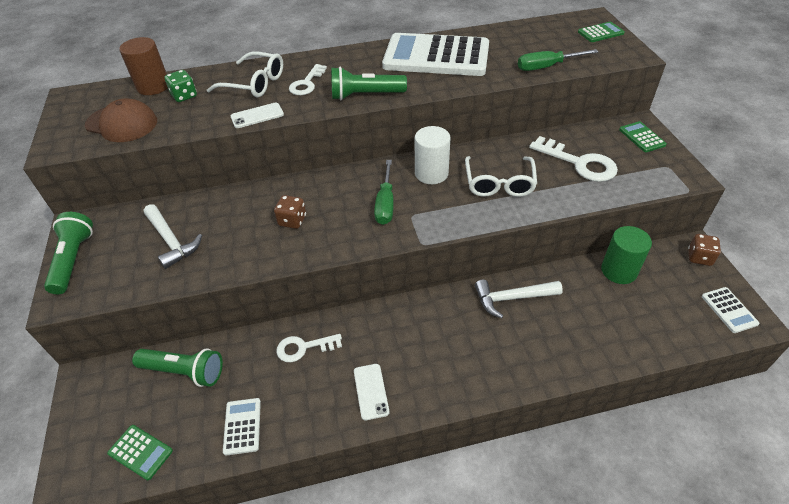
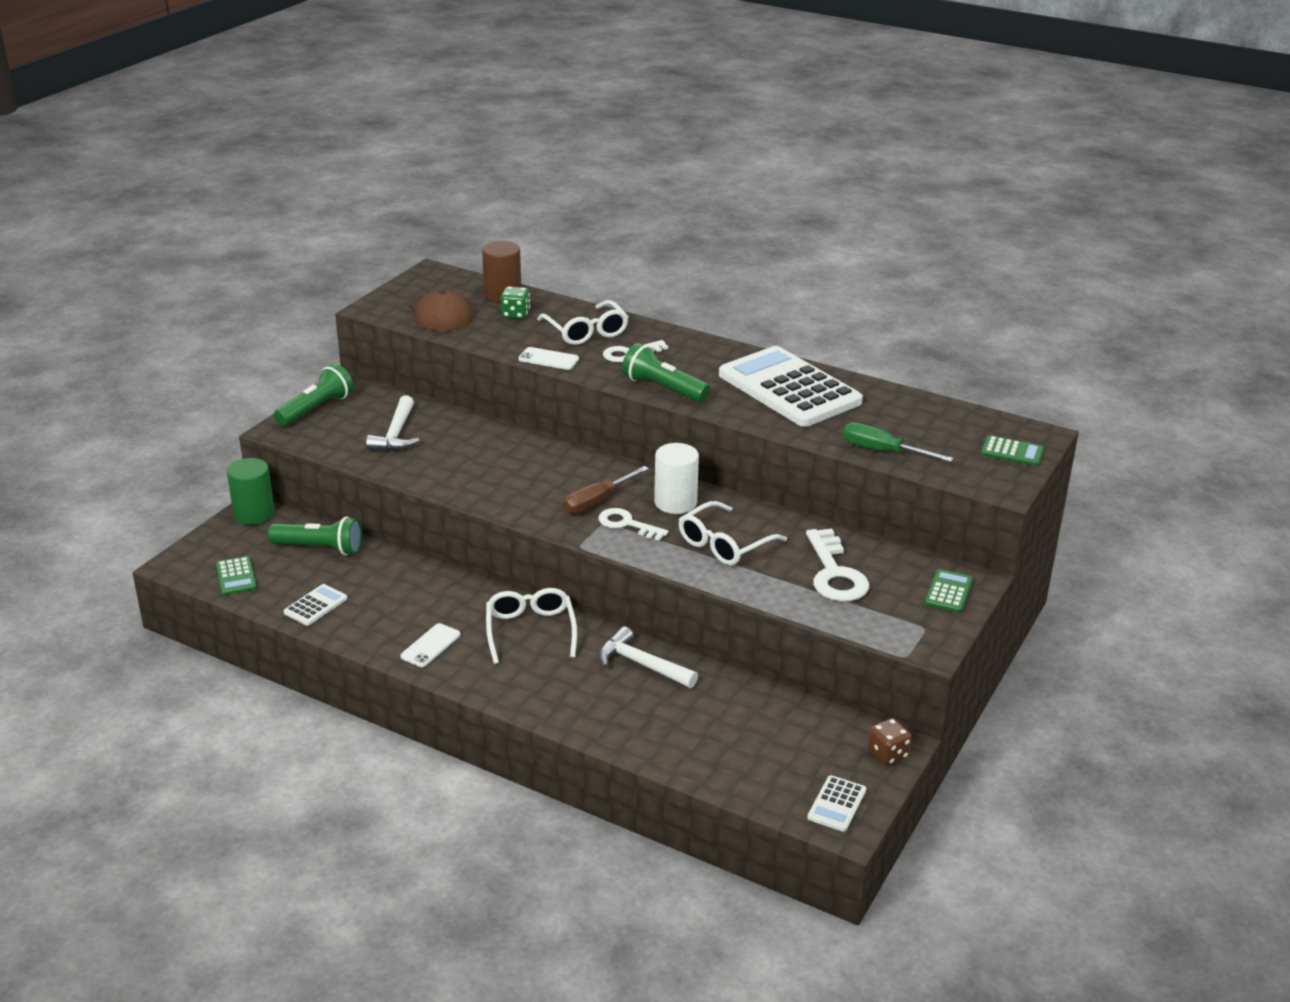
camera: 40 degrees right, 15 degrees down
(184, 371) = (320, 548): green flashlight -> green flashlight turned 45 degrees counterclockwise
(292, 221) = (503, 471): brown dice -> none
(304, 348) = (422, 588): white key -> white key (627, 524)
(385, 204) = (596, 502): green screwdriver -> brown screwdriver
(418, 326) = (530, 631): none -> white glasses
(619, 271) = (781, 710): green cylinder -> green cylinder (254, 514)

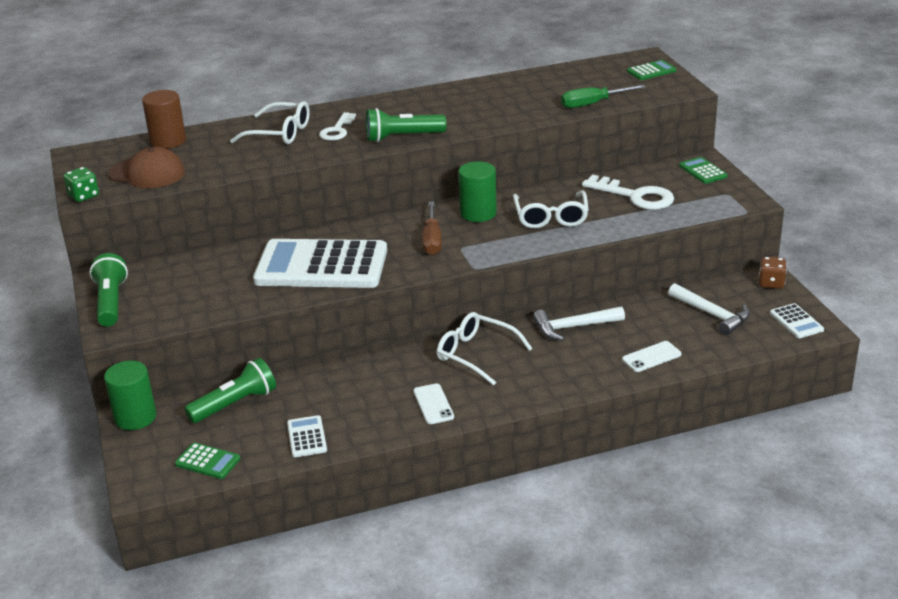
camera: 45 degrees left, 0 degrees up
(396, 434) = (210, 282): white hammer -> white hammer (712, 315)
(515, 314) = (206, 147): green dice -> green dice (84, 196)
(548, 359) = (291, 160): white phone -> white phone (651, 357)
(627, 524) = (476, 240): white key -> none
(675, 502) = (478, 213): white cylinder -> green cylinder
(789, 388) = (474, 100): white calculator -> white calculator (321, 266)

